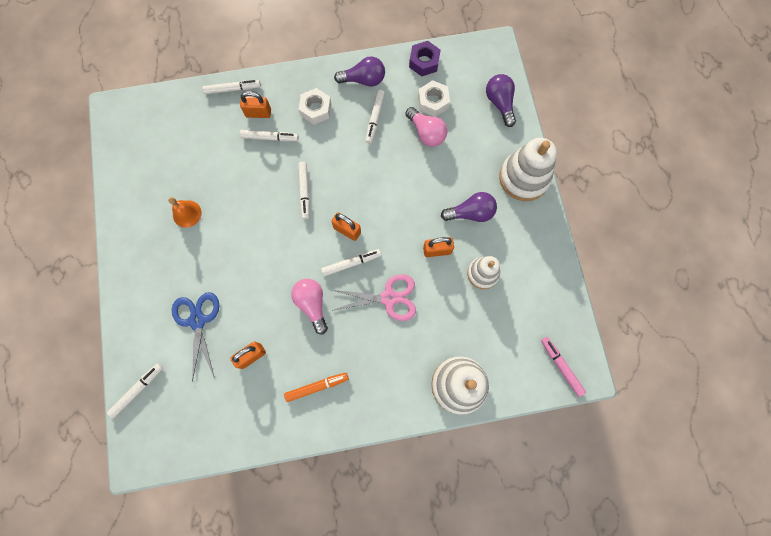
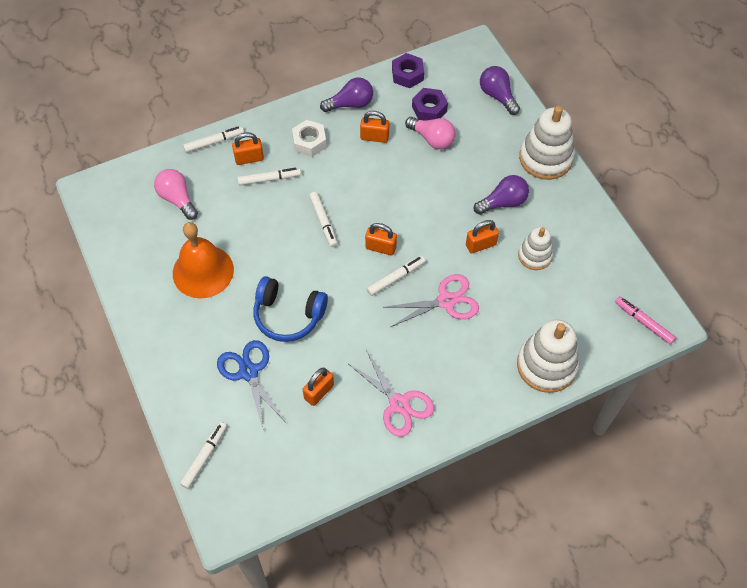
camera: 15 degrees left, 15 degrees down
(187, 213) = (203, 271): orange bell -> orange bell, size x1.91
(247, 275) = (288, 315): none -> blue headphones
(312, 304) = (367, 326): pink light bulb -> pink light bulb (177, 199)
(317, 386) = (399, 404): orange marker -> pink scissors
(375, 118) = (374, 137): white marker -> orange padlock
(433, 102) = (429, 109): white nut -> purple nut

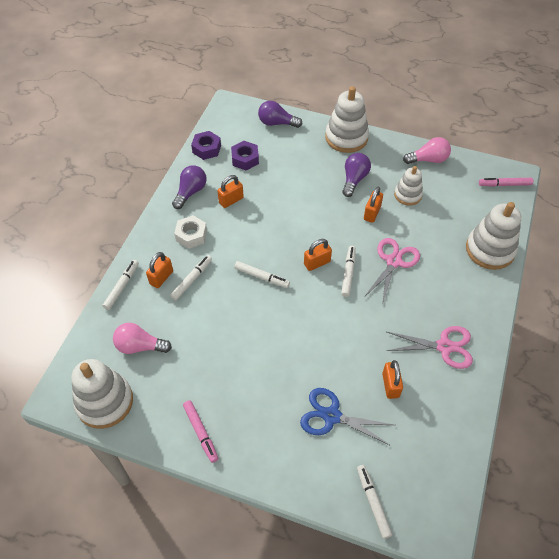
camera: 45 degrees left, 5 degrees down
(113, 219) = (104, 402): none -> white stacking toy
(149, 298) = (201, 432): none -> pink marker
(203, 271) = (218, 378): orange bell -> none
(288, 315) = (311, 355): blue headphones -> none
(432, 139) = (268, 175): pink light bulb -> pink light bulb (428, 160)

